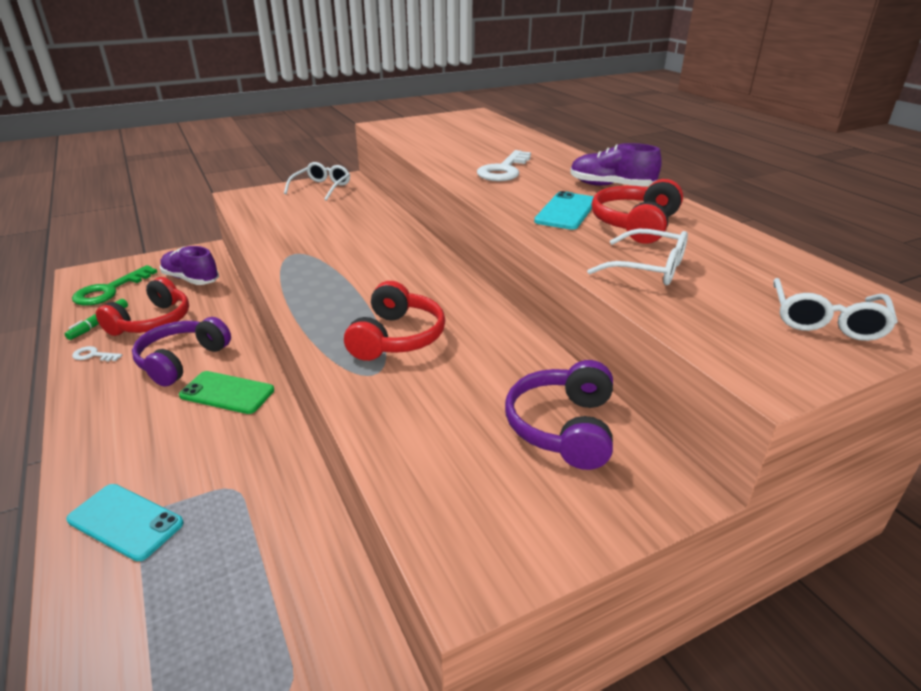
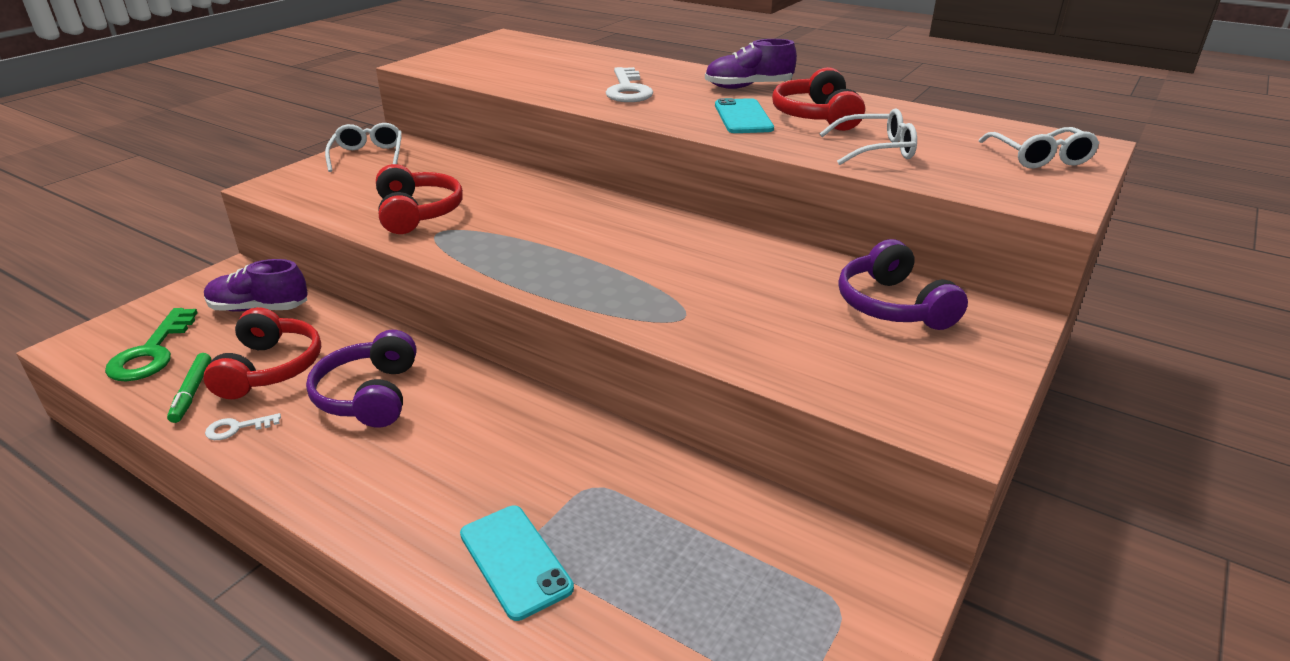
camera: 30 degrees left, 0 degrees up
(125, 522) = (515, 561): turquoise phone -> turquoise phone turned 60 degrees clockwise
(227, 393) = (470, 407): green phone -> none
(396, 337) = (663, 280): red headphones -> red headphones (417, 213)

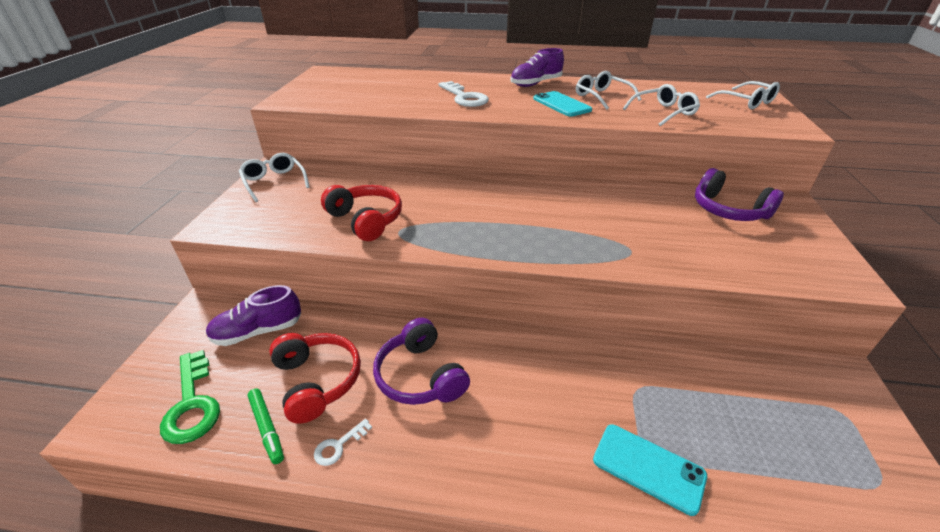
camera: 25 degrees left, 5 degrees up
(816, 116) = (601, 97): red headphones -> white glasses

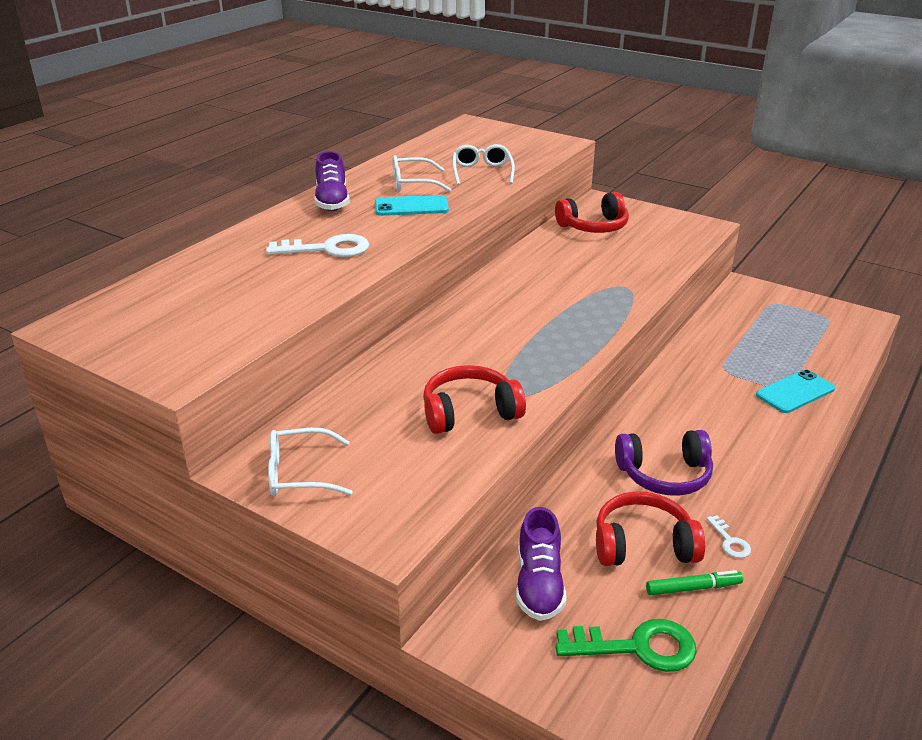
camera: 65 degrees left, 5 degrees down
(728, 210) = (593, 226): purple headphones -> red headphones
(746, 102) = (494, 136): white glasses -> none

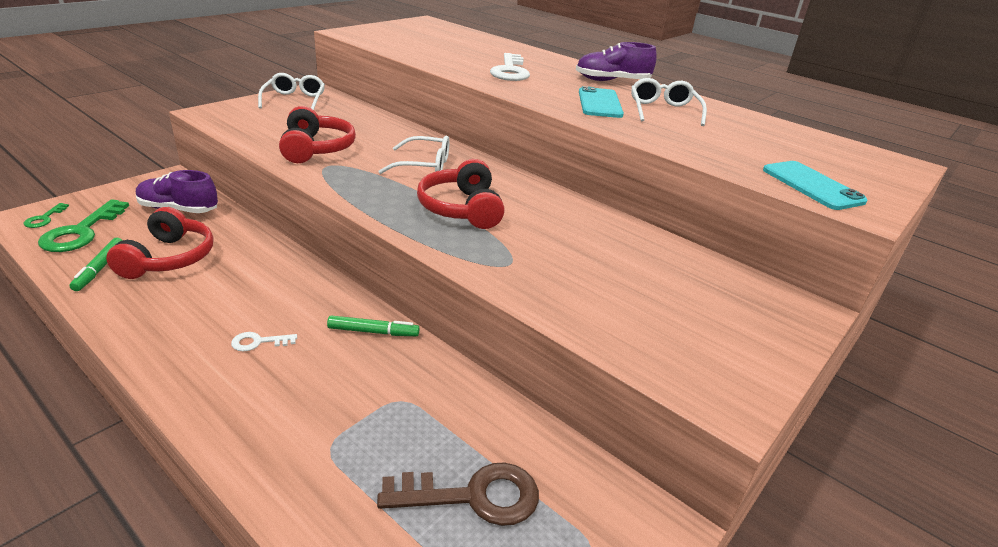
camera: 95 degrees right, 0 degrees up
(482, 172) = (708, 143): white glasses -> white glasses (424, 166)
(593, 226) = (698, 280): red headphones -> red headphones (462, 209)
(629, 707) = (44, 218): none -> green key
(664, 475) = (240, 292): purple headphones -> none
(665, 392) = (373, 332): none -> green marker
(729, 541) = (123, 303): white key -> white key (259, 342)
(773, 336) = (473, 496): none -> brown key
(795, 392) = (312, 456): turquoise phone -> turquoise phone (812, 186)

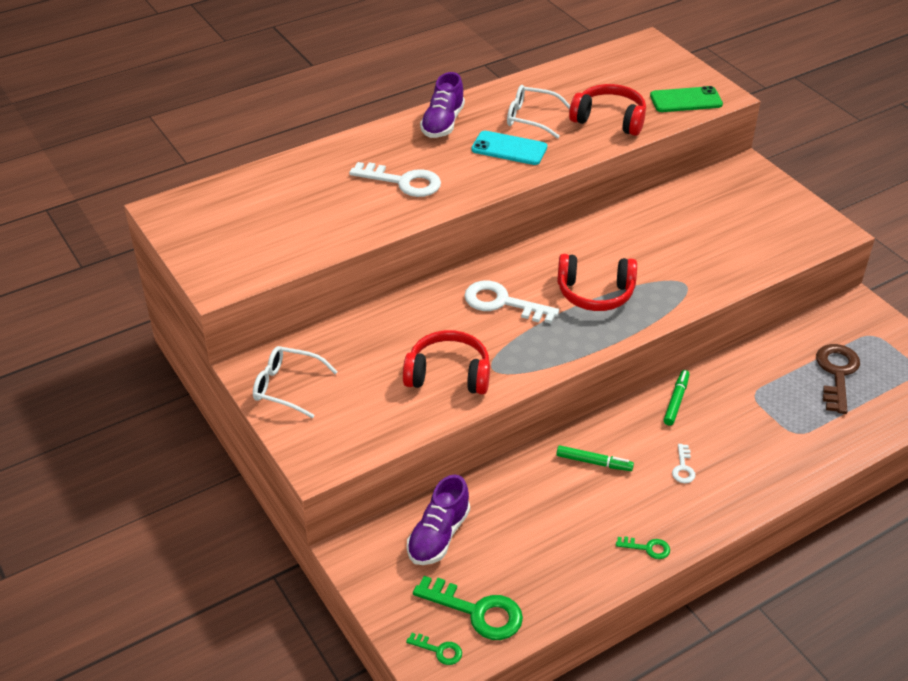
camera: 70 degrees left, 10 degrees up
(100, 268) = (556, 584): green marker -> green marker (594, 462)
(133, 322) = (647, 548): none -> green key
(169, 258) = (544, 534): red headphones -> red headphones (609, 119)
(424, 166) = (502, 303): white glasses -> white key
(812, 186) = (686, 100): turquoise phone -> green phone

